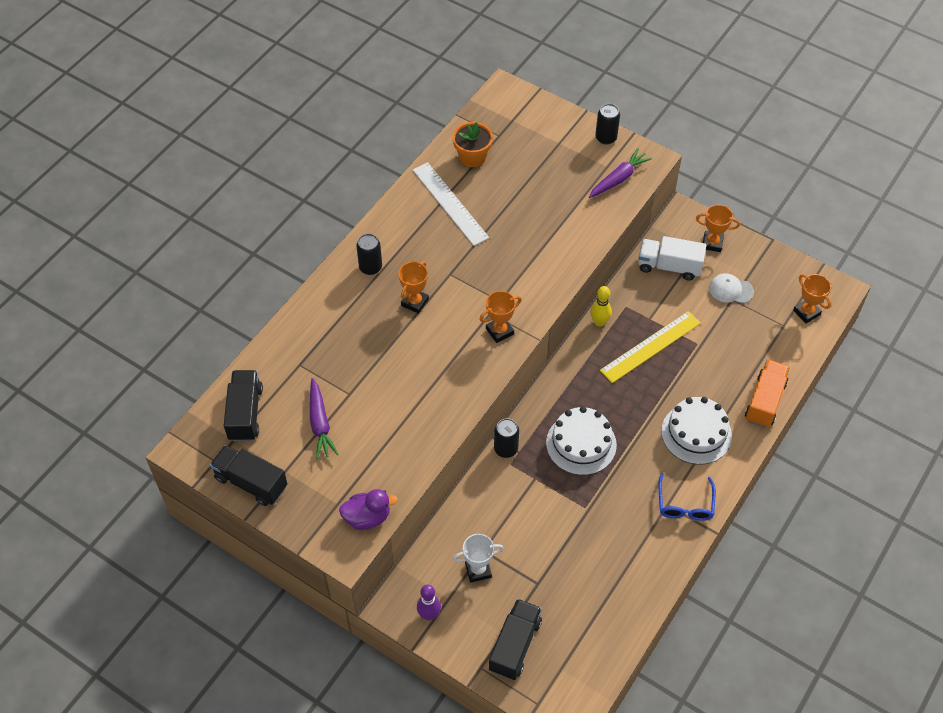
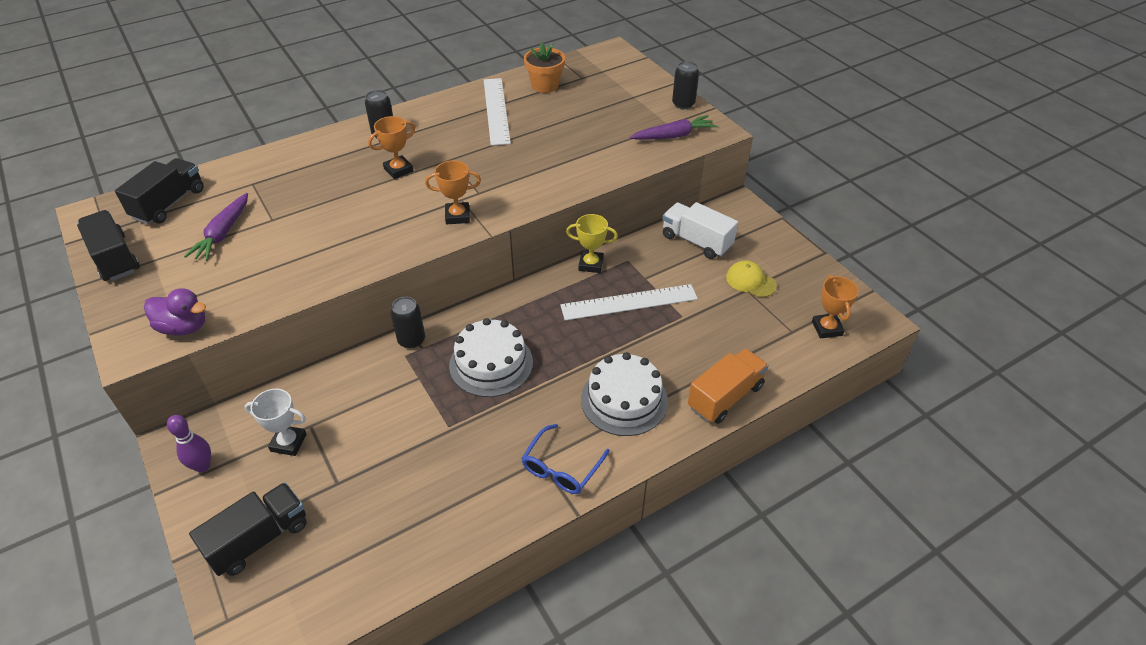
camera: 25 degrees right, 10 degrees down
(599, 322) = (591, 264): yellow bowling pin -> yellow trophy
(650, 347) = (629, 302): yellow ruler -> white ruler
(712, 243) = (755, 236): orange trophy -> none
(731, 290) = (750, 281): white cap -> yellow cap

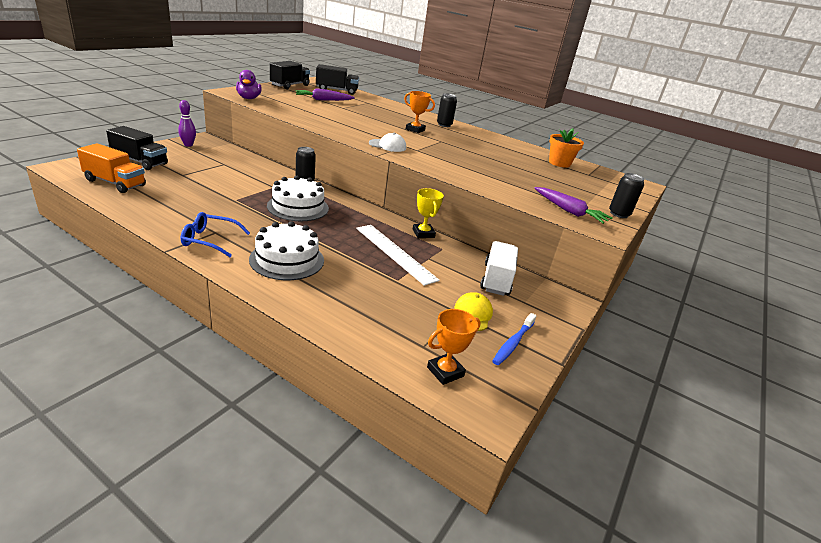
camera: 60 degrees right, 15 degrees down
(288, 443) = (209, 160): white trophy -> none
(457, 216) = (387, 145): orange trophy -> white cap
(496, 110) = (508, 150): white ruler -> none
(725, 397) = (313, 310): orange truck -> orange truck (115, 183)
(795, 271) = (513, 343): none -> blue toothbrush

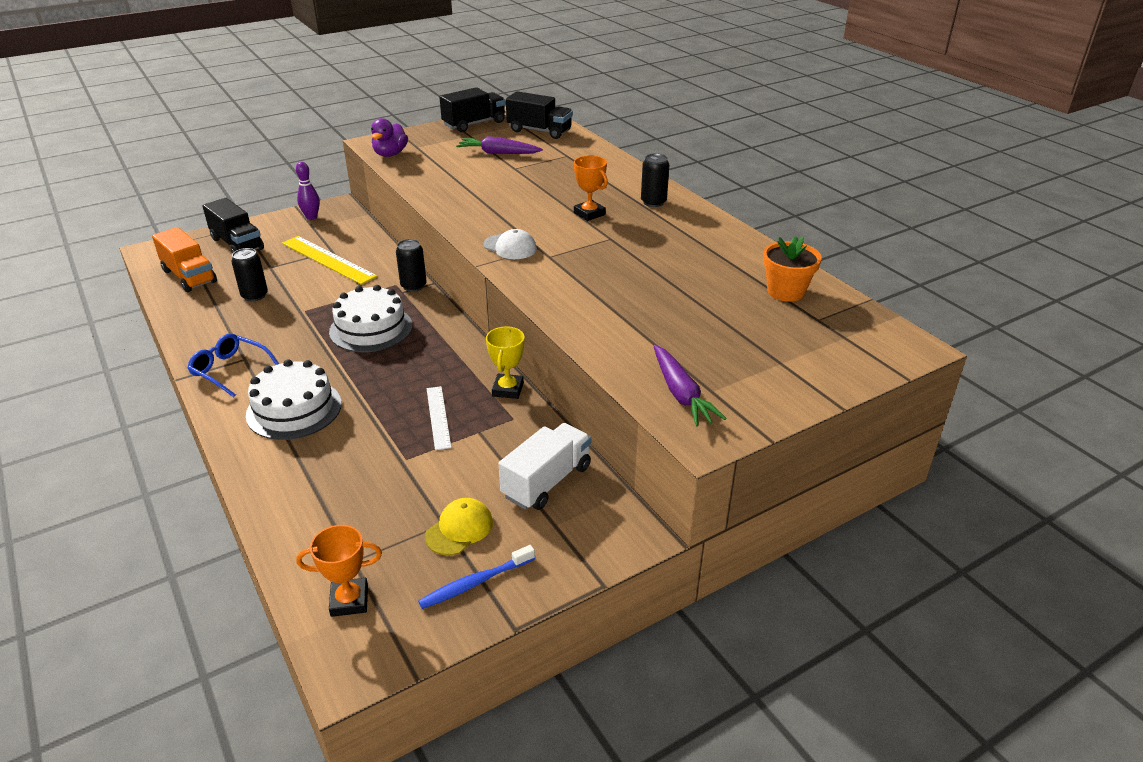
camera: 30 degrees right, 5 degrees up
(226, 169) = (328, 259): none -> yellow ruler
(395, 253) = (438, 417): white ruler -> white ruler, size x0.60
(619, 214) = (772, 408): black can -> black can (254, 295)

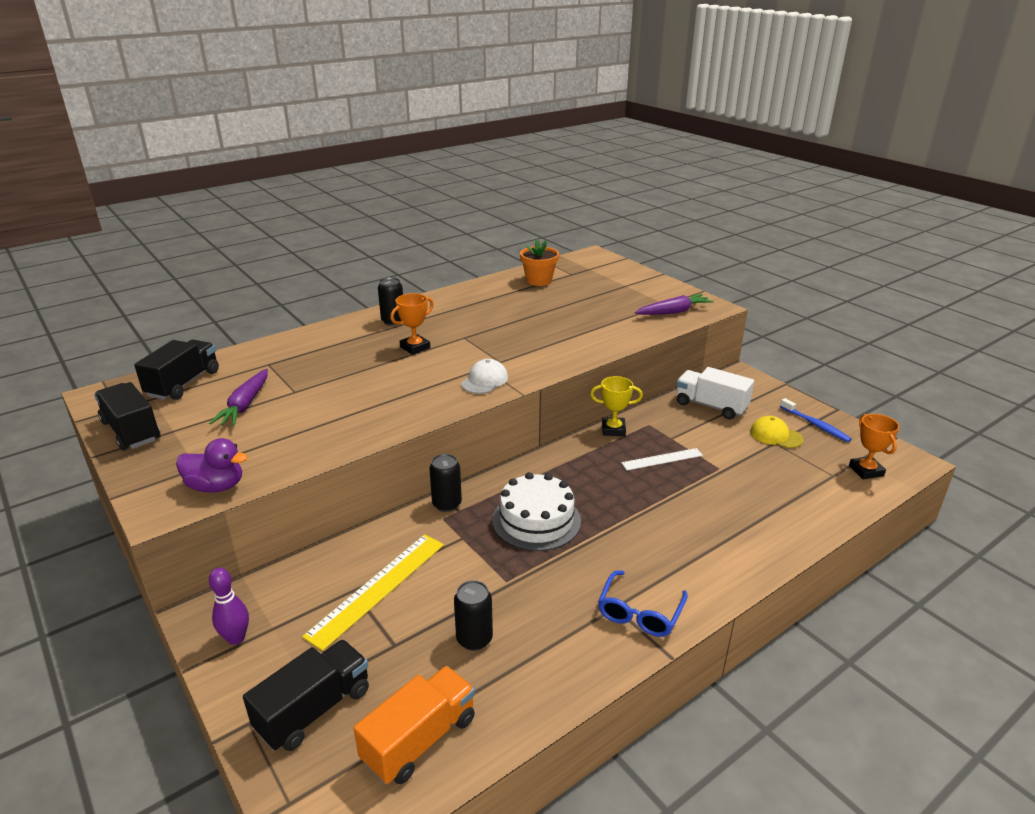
camera: 95 degrees left, 5 degrees down
(294, 409) = (686, 545): white cake -> none

